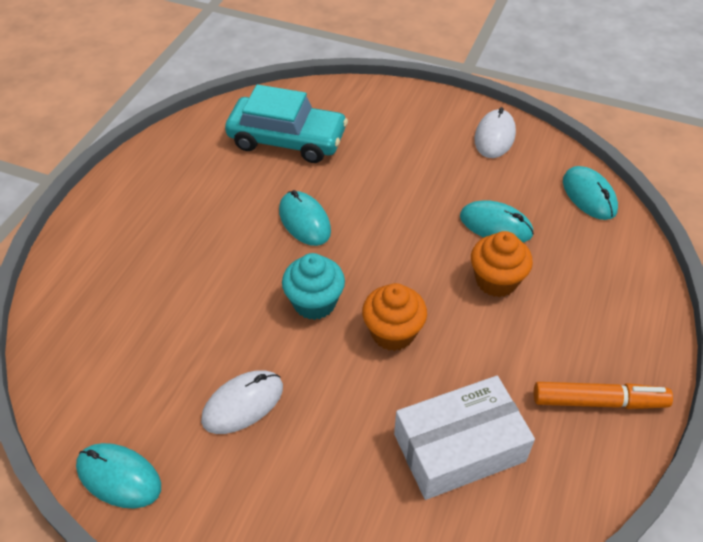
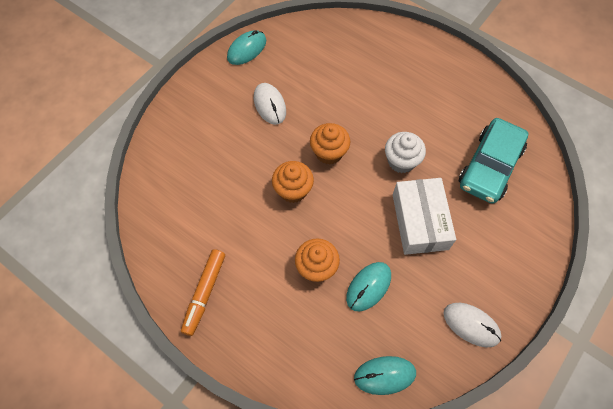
camera: 105 degrees right, 15 degrees up
(304, 221) = (401, 161): turquoise mouse -> white cupcake
(314, 303) = (329, 152): turquoise cupcake -> orange cupcake
(459, 448) = (205, 202): white box -> white box (419, 221)

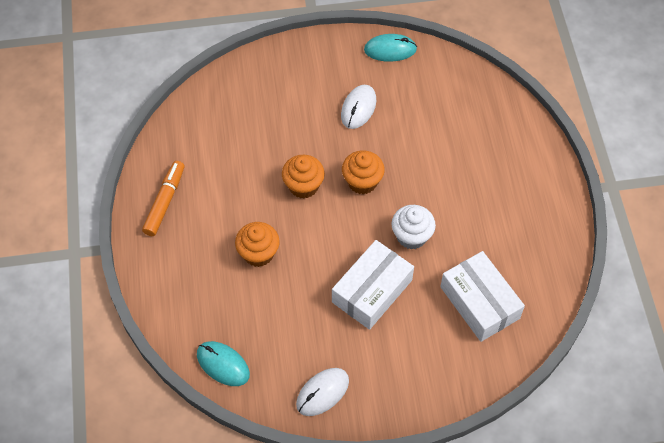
camera: 45 degrees right, 5 degrees down
(204, 293) = (165, 202): orange marker -> orange marker turned 135 degrees clockwise
(368, 287) = (279, 300): turquoise mouse -> none
(471, 325) = (322, 392): white mouse -> white mouse turned 60 degrees clockwise
(490, 166) = (479, 302): turquoise car -> white box

